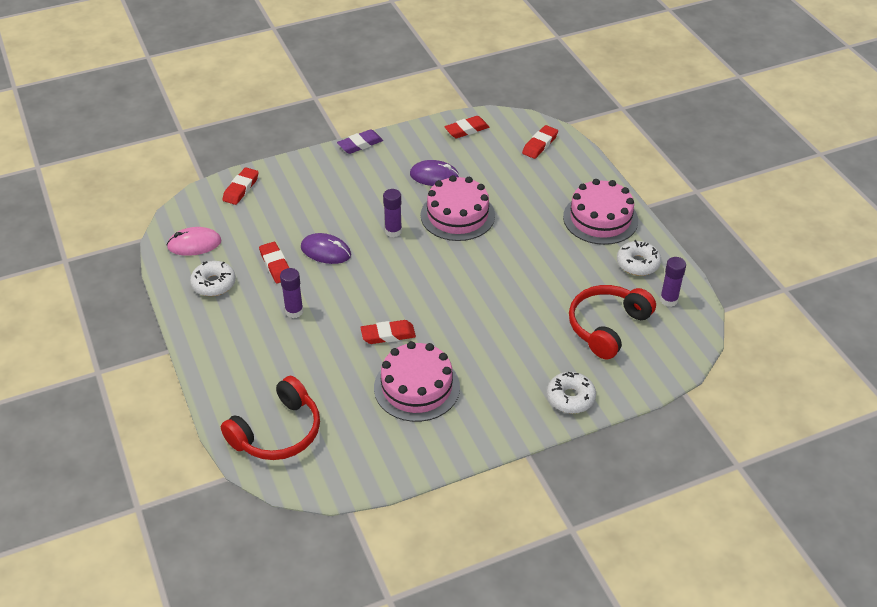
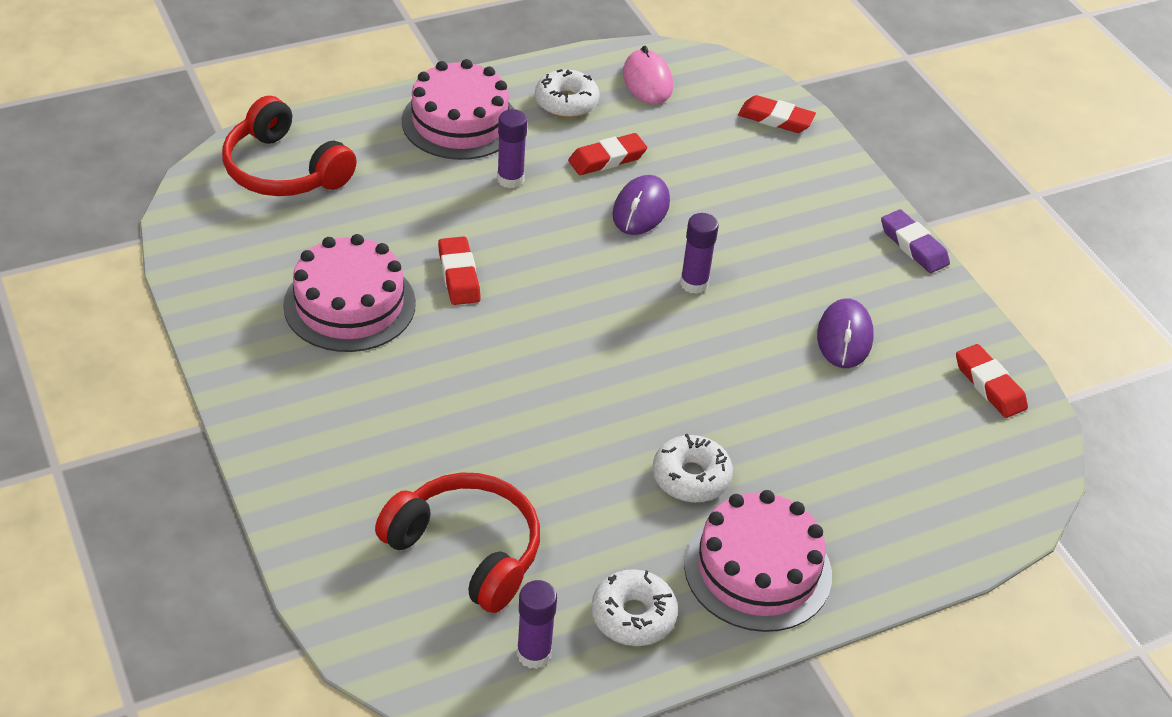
camera: 85 degrees right, 0 degrees up
(457, 215) = (743, 364): pink cake -> pink cake (460, 122)
(540, 145) = (969, 492): red eraser -> none
(570, 398) = (307, 484): white donut -> white donut (691, 477)

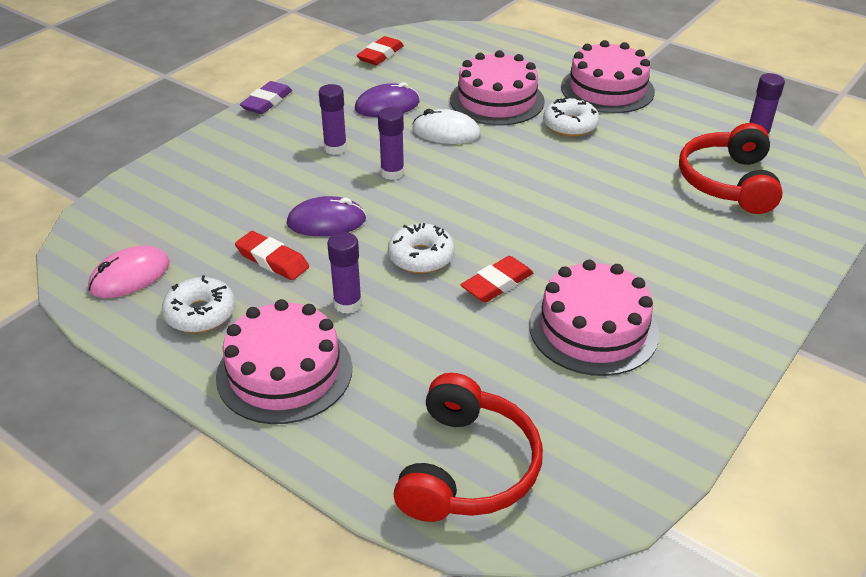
camera: 115 degrees left, 5 degrees down
(633, 616) = (689, 115): white donut -> white donut (421, 257)
(749, 360) = (446, 132): none -> white mouse
(773, 261) = (335, 148): none -> purple glue stick
(775, 119) = (146, 192): red eraser -> none
(797, 440) = (497, 100): none -> pink cake

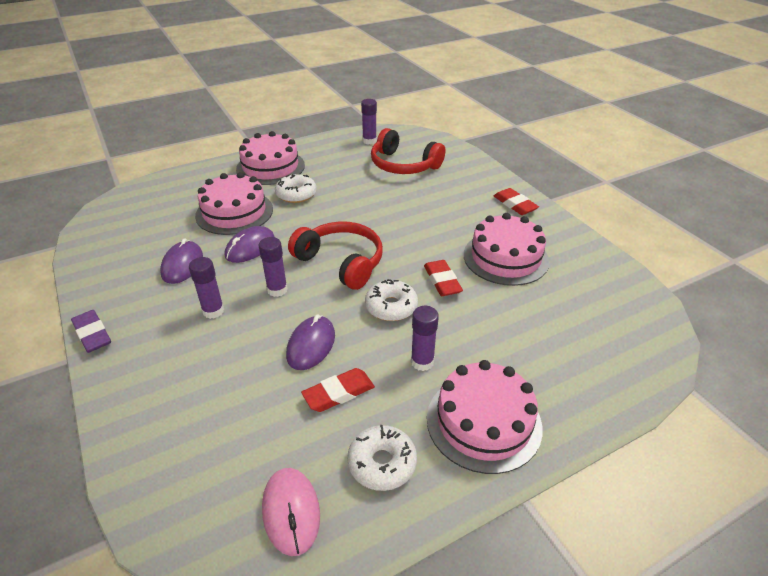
camera: 65 degrees left, 0 degrees up
(380, 55) = (102, 245): red eraser -> red eraser (515, 204)
(446, 132) = (250, 247): white mouse -> purple mouse
(467, 467) = (610, 351): red headphones -> red headphones (341, 262)

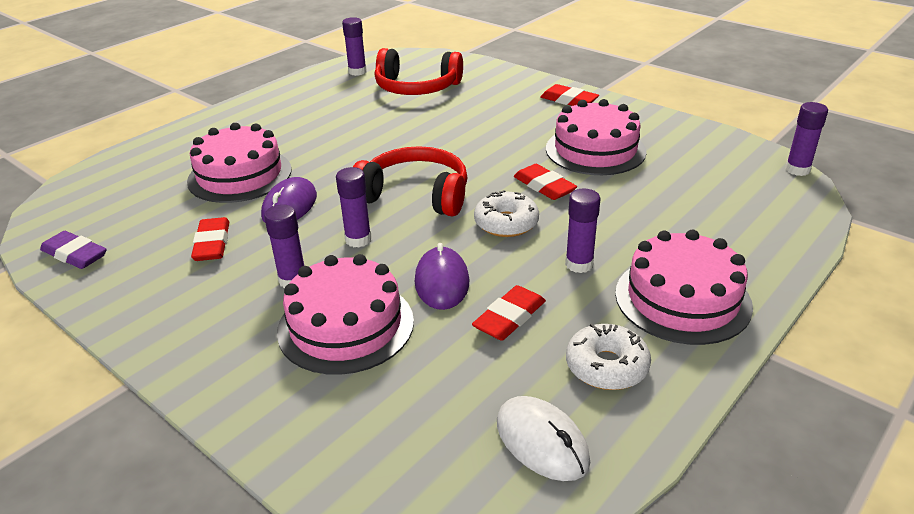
camera: 20 degrees left, 5 degrees down
(92, 334) = (144, 346): purple eraser -> purple eraser (75, 254)
(182, 265) = (212, 244): purple mouse -> red eraser
(270, 167) = (251, 120): pink cake -> pink cake (346, 325)
(291, 512) = (542, 441): pink mouse -> white mouse
(296, 194) = (307, 141): white donut -> none
(672, 325) = (797, 170): none -> purple glue stick

